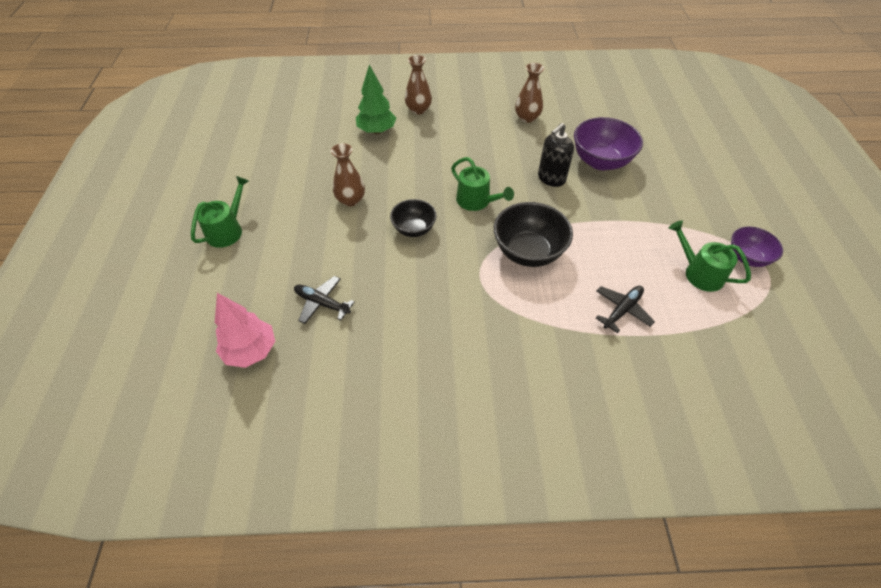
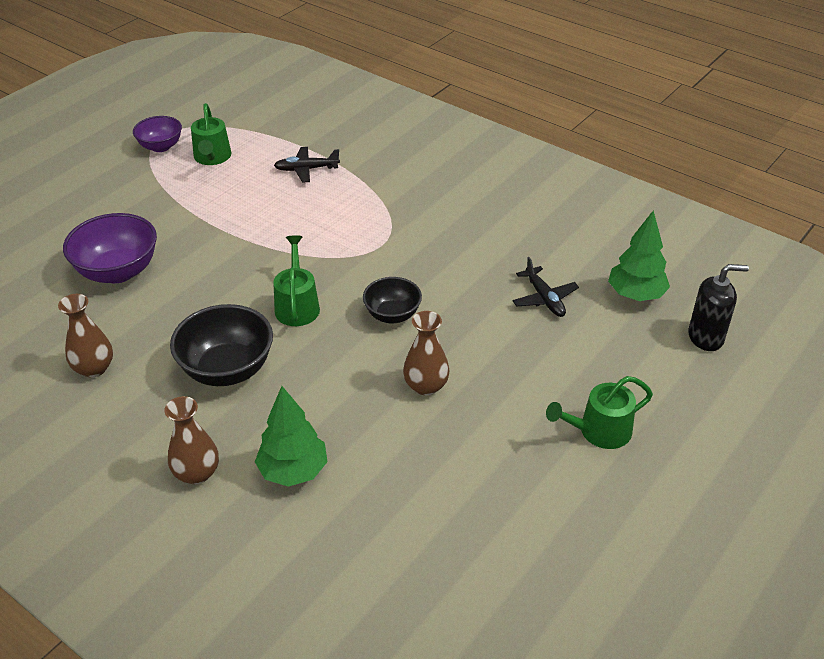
camera: 140 degrees left, 10 degrees down
(251, 351) = (635, 295): pink tree -> green tree
(528, 252) = (315, 238): black bowl -> black bowl (227, 369)
(551, 178) = (192, 284): black soap dispenser -> black soap dispenser (706, 337)

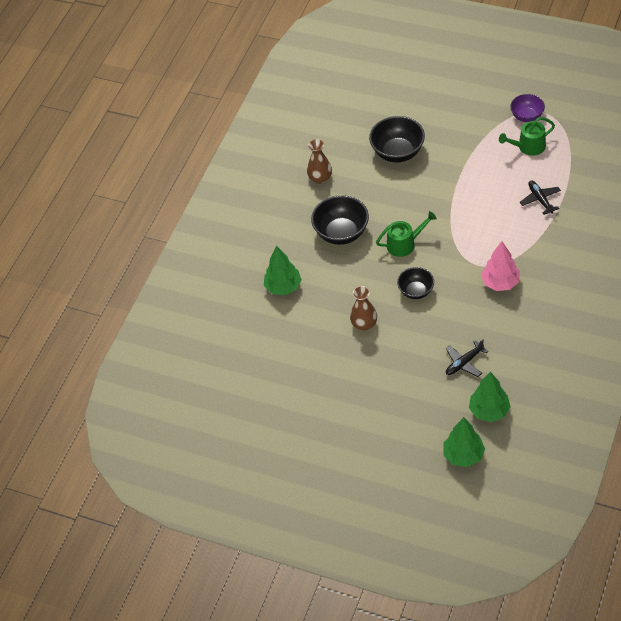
camera: 80 degrees right, 10 degrees up
(118, 271) = (397, 152): purple bowl -> black bowl
(197, 473) = (268, 249): brown vase -> none
(423, 234) = (500, 283): none -> pink tree
(599, 431) = (361, 413): green watering can -> none
(706, 337) = (463, 455): black soap dispenser -> green tree

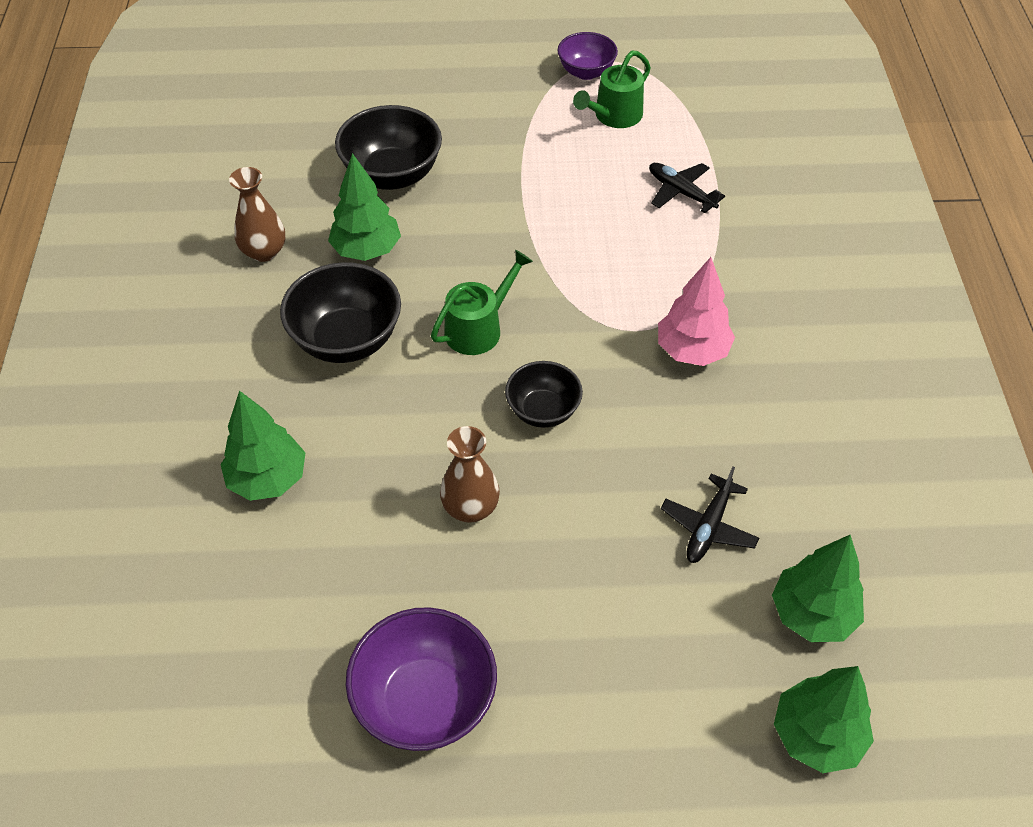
camera: 30 degrees left, 0 degrees up
(312, 394) = (425, 701): none -> purple bowl
(368, 190) = (366, 250): none -> green tree

